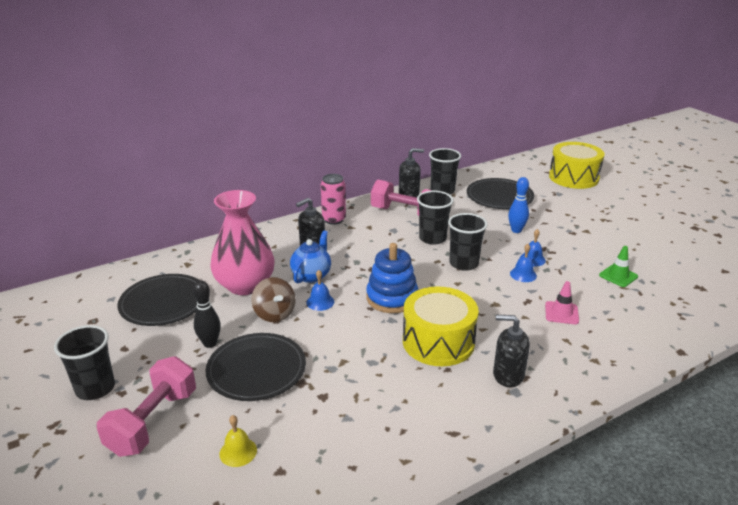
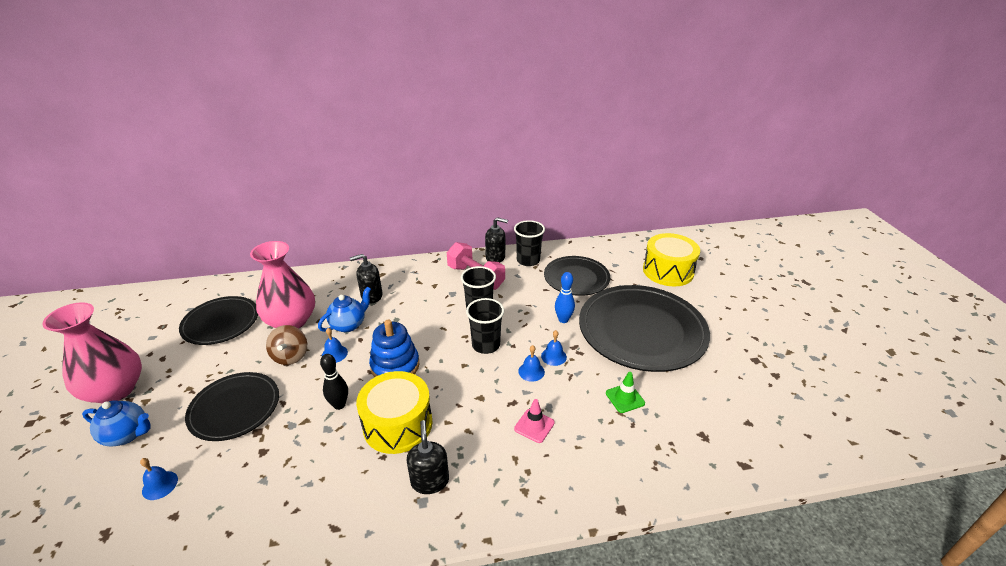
camera: 20 degrees right, 5 degrees up
(95, 388) = (115, 390): black cup -> pink vase
(153, 422) = (127, 435): pink dumbbell -> blue teapot
(210, 343) = (222, 371): black bowling pin -> black bowling pin (339, 405)
(238, 452) = (160, 485): yellow bell -> blue bell
(334, 219) = (411, 271): pink can -> none
(508, 375) = (430, 481): black soap dispenser -> black soap dispenser turned 45 degrees clockwise
(590, 225) = (641, 331): none -> black plate

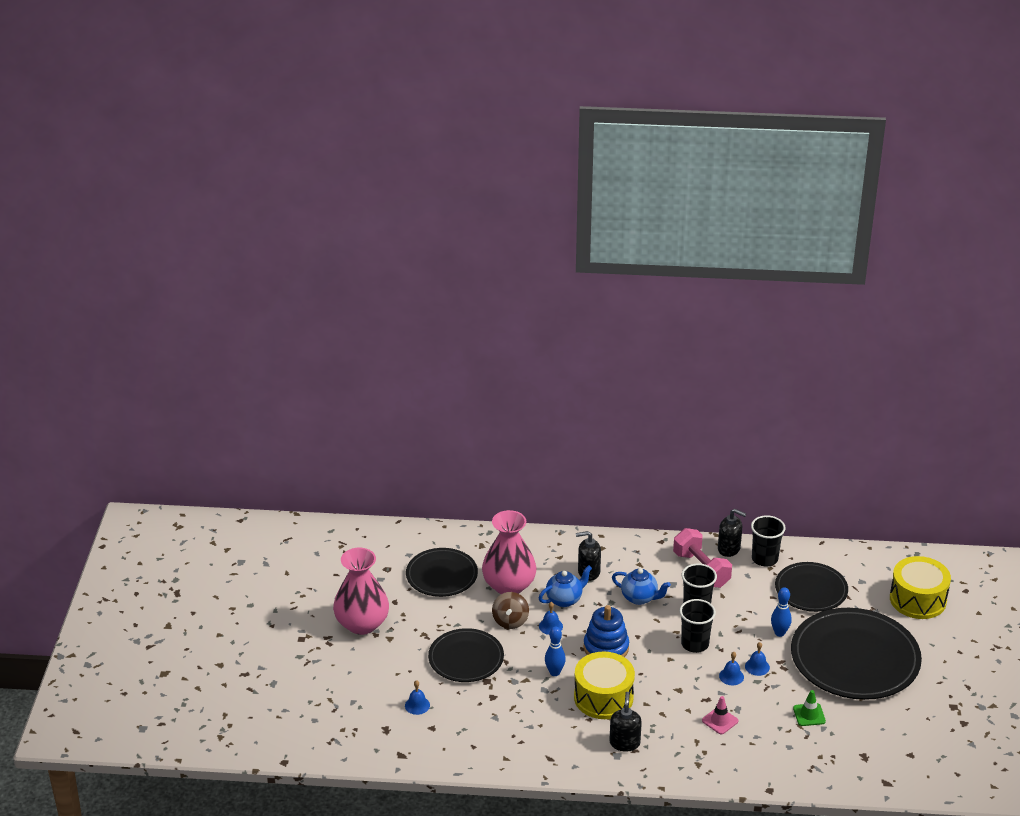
camera: 15 degrees right, 0 degrees up
(127, 435) = (382, 663): blue teapot -> blue teapot (639, 598)
(339, 405) = (554, 672): black bowling pin -> blue bowling pin

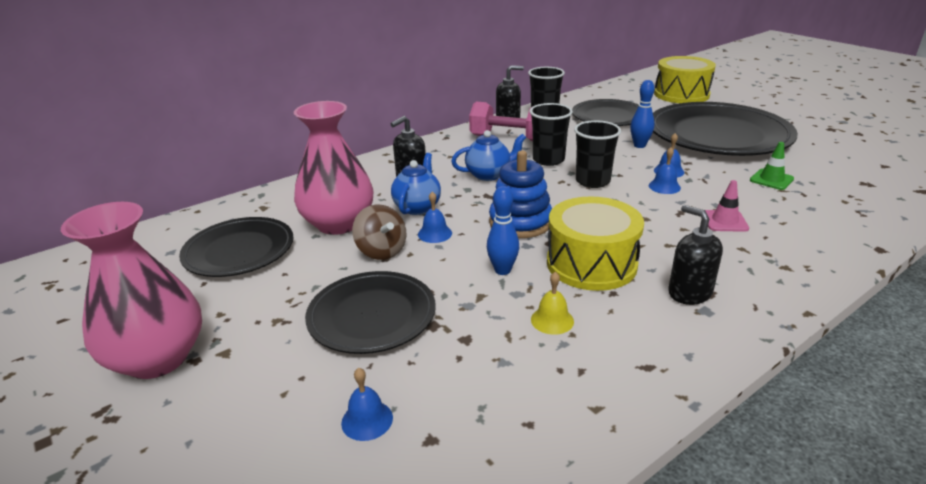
camera: 40 degrees left, 5 degrees down
(541, 713) = (552, 320): none -> yellow bell

